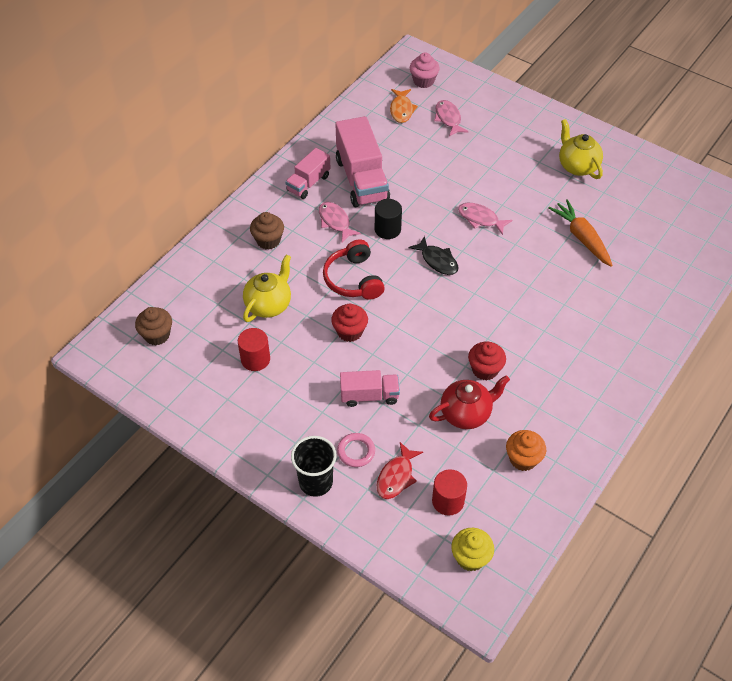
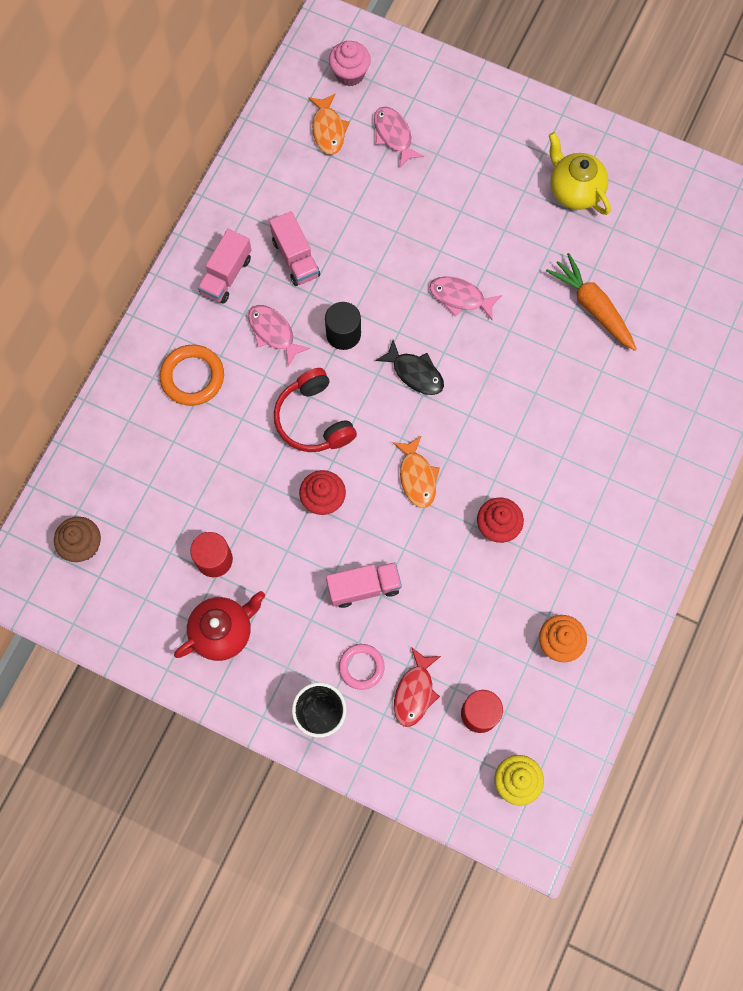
camera: 10 degrees left, 20 degrees up
(268, 240) = (192, 377): brown cupcake -> orange ring
(269, 304) = (214, 476): yellow teapot -> none
(362, 179) = (295, 258): pink truck -> pink truck, size x0.57
(426, 327) = (417, 477): none -> orange fish
(466, 413) = (484, 592): red teapot -> red teapot (223, 631)

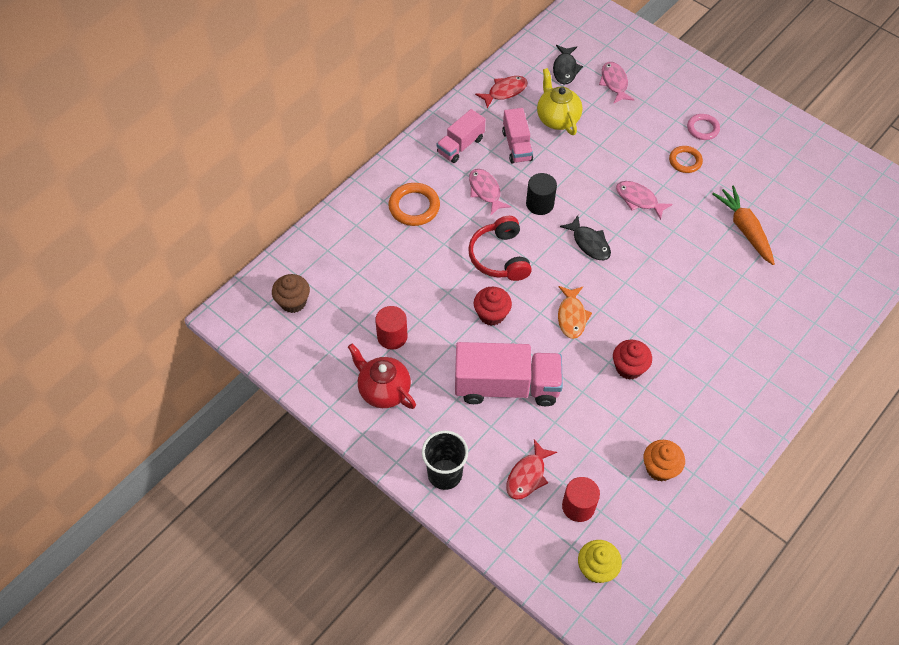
camera: 15 degrees right, 15 degrees down
(223, 631) = (383, 390): red teapot -> red teapot turned 120 degrees counterclockwise
(261, 182) = (505, 92): none -> red fish
(328, 130) = (565, 69): orange fish -> black fish
(350, 74) = (591, 37): pink cupcake -> none
(361, 667) = (488, 445): pink ring -> pink ring (702, 129)
(364, 587) = (506, 386): pink truck -> pink truck, size x1.74
(504, 229) = (685, 161): none -> orange ring
(574, 190) = (747, 147): yellow teapot -> yellow teapot (557, 118)

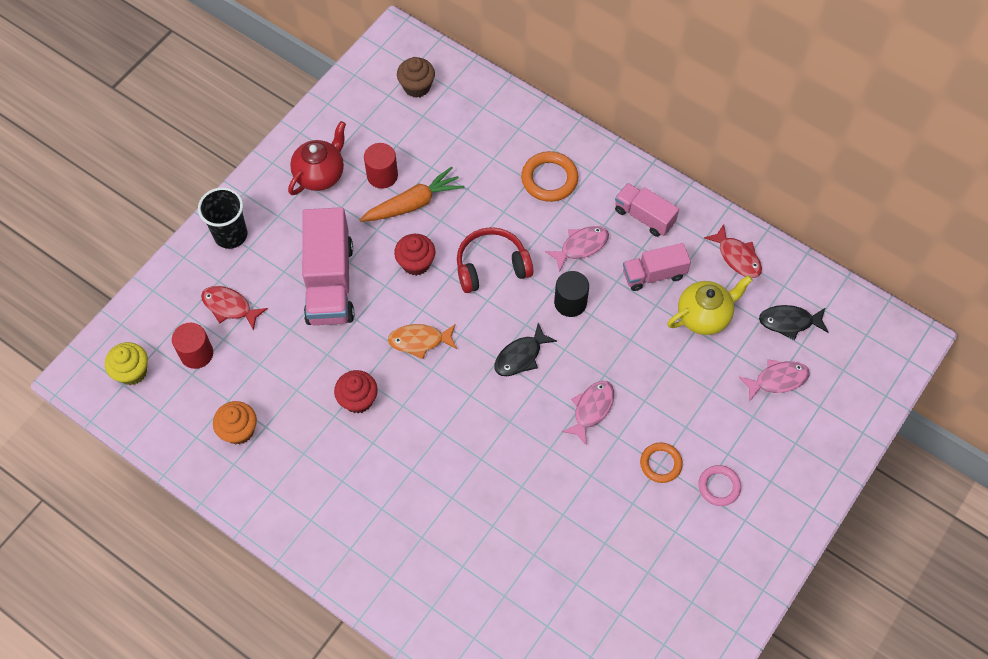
camera: 85 degrees right, 5 degrees up
(744, 229) = (562, 532): orange carrot -> orange carrot (413, 204)

